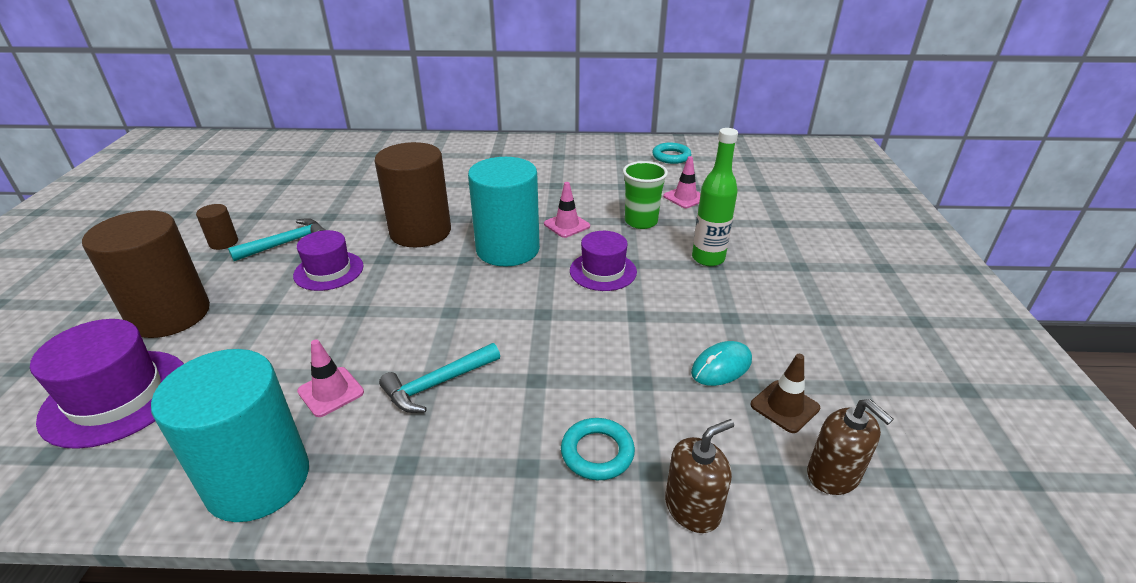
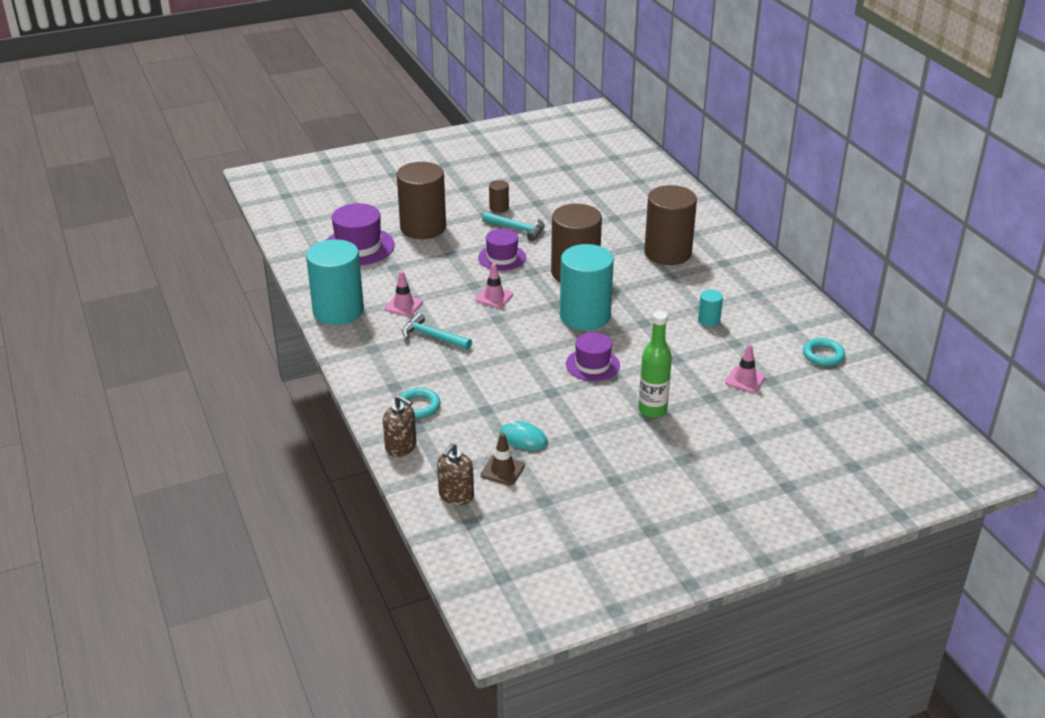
camera: 65 degrees right, 0 degrees up
(449, 174) = (667, 253): none -> brown cylinder
(566, 225) = (641, 331): pink traffic cone -> pink traffic cone (494, 297)
(579, 187) = (709, 320): none -> turquoise cylinder
(641, 221) = (680, 365): green cup -> none

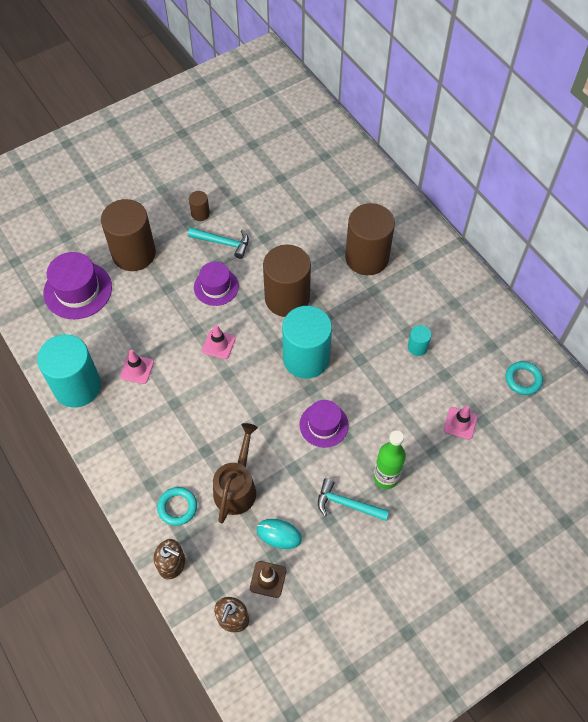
camera: 10 degrees left, 25 degrees up
(432, 337) = (172, 409): turquoise hammer -> turquoise hammer (347, 504)
(486, 399) = (237, 487): none -> brown watering can

